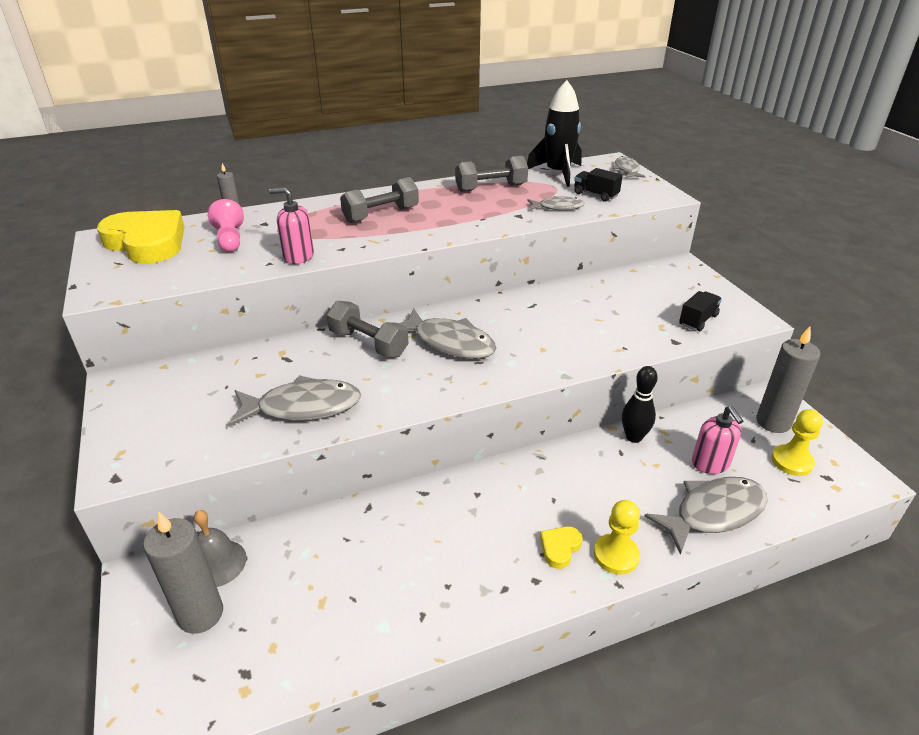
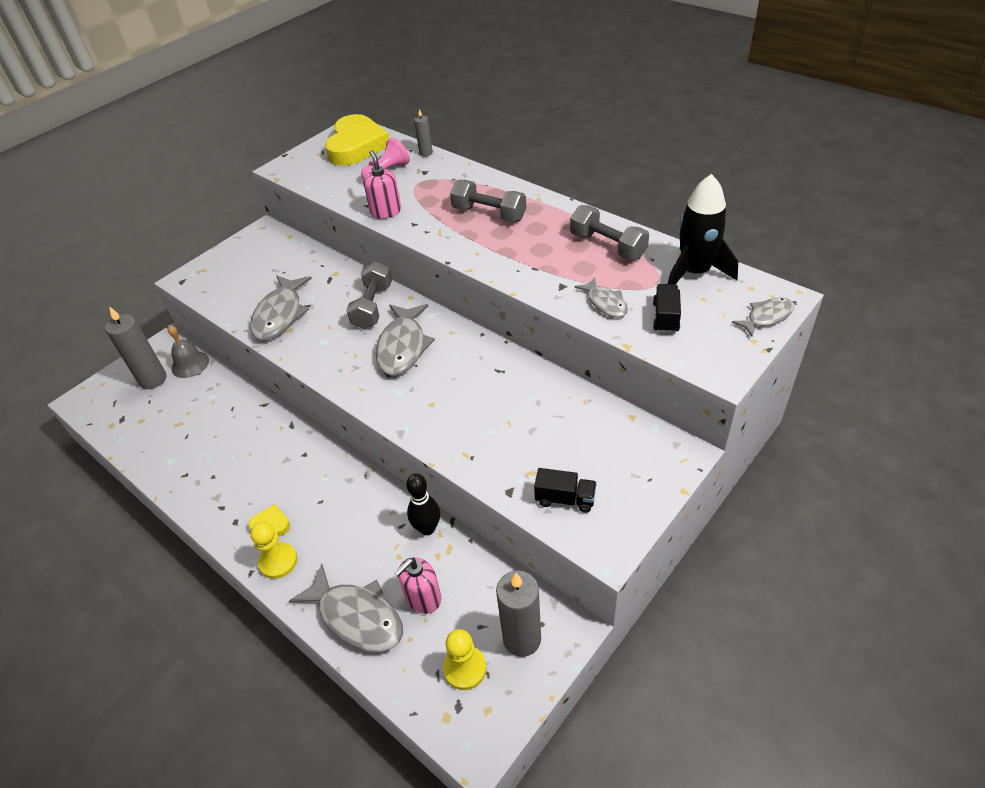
camera: 65 degrees right, 10 degrees up
(303, 407) = (280, 315): grey fish -> grey fish turned 45 degrees clockwise

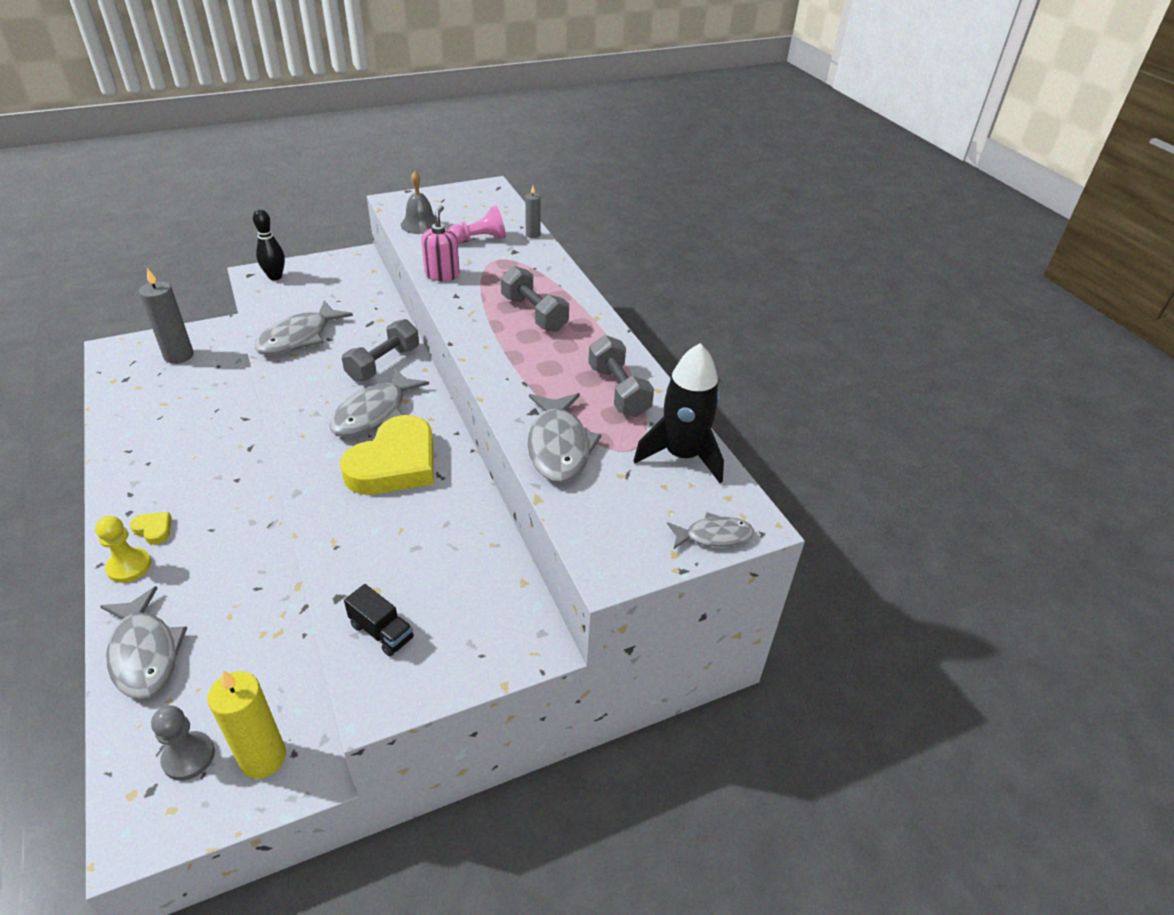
camera: 20 degrees right, 5 degrees down
(190, 364) = (219, 355): grey bell -> grey bell (420, 224)
(356, 146) = (477, 205): yellow heart -> yellow heart (395, 464)
(423, 598) = (214, 667): pink soap dispenser -> none
(427, 528) = (277, 603): black bowling pin -> black bowling pin (275, 277)
(465, 668) = (188, 757): yellow pawn -> grey pawn
(522, 639) = (263, 758): grey candle -> yellow candle
(605, 303) = (559, 446): grey fish -> grey fish, size x1.74
(665, 317) = (605, 488): black truck -> none

